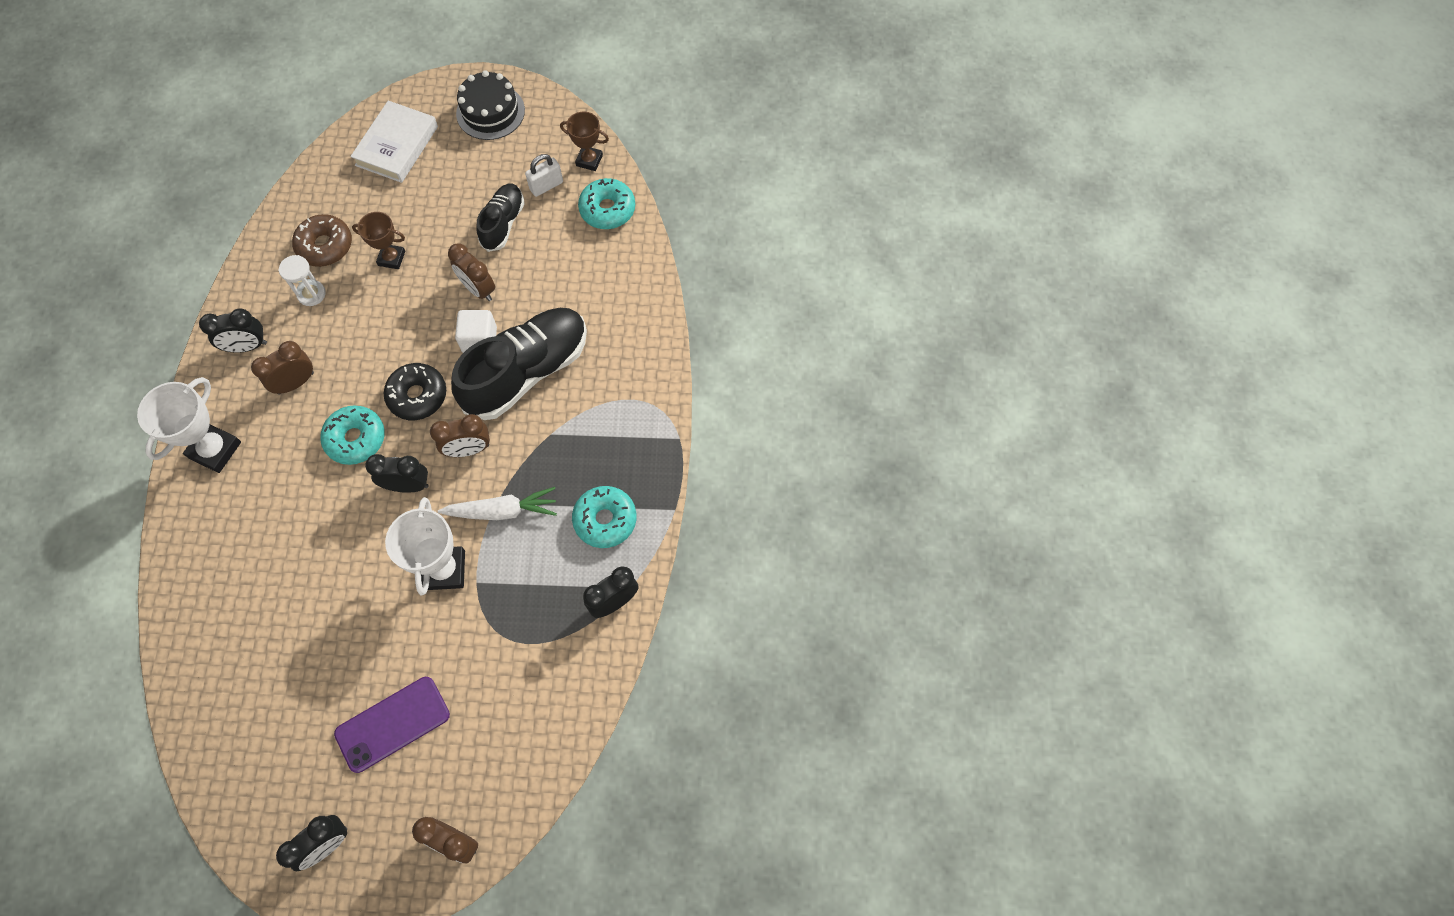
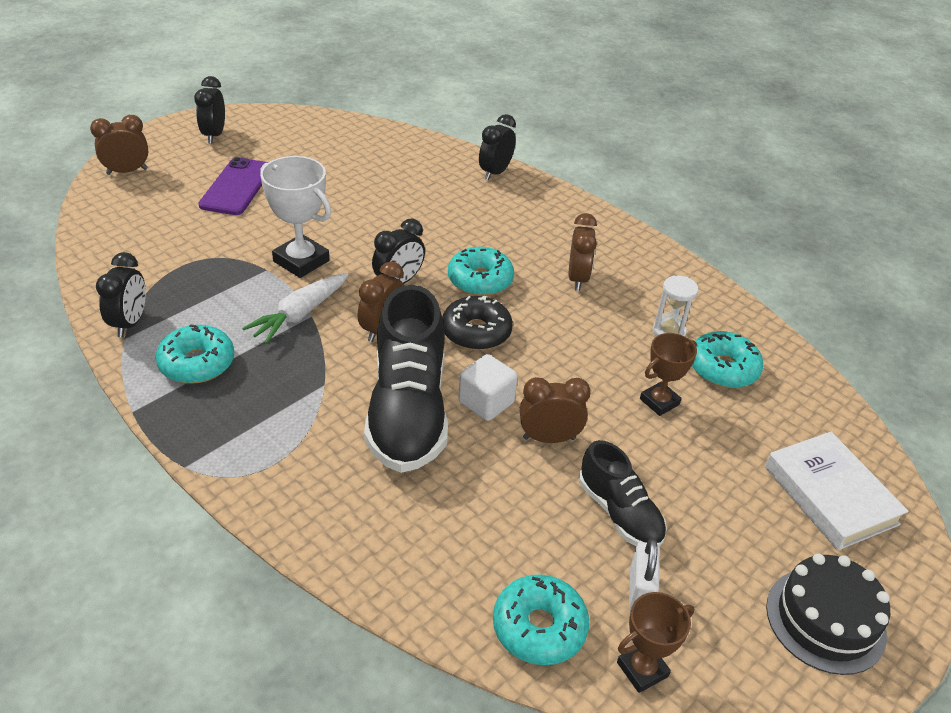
camera: 130 degrees right, 25 degrees down
(215, 450) = (562, 217): white trophy -> none
(247, 346) = (648, 273): black clock -> black clock (495, 173)
(325, 246) = (723, 368): brown donut -> turquoise donut

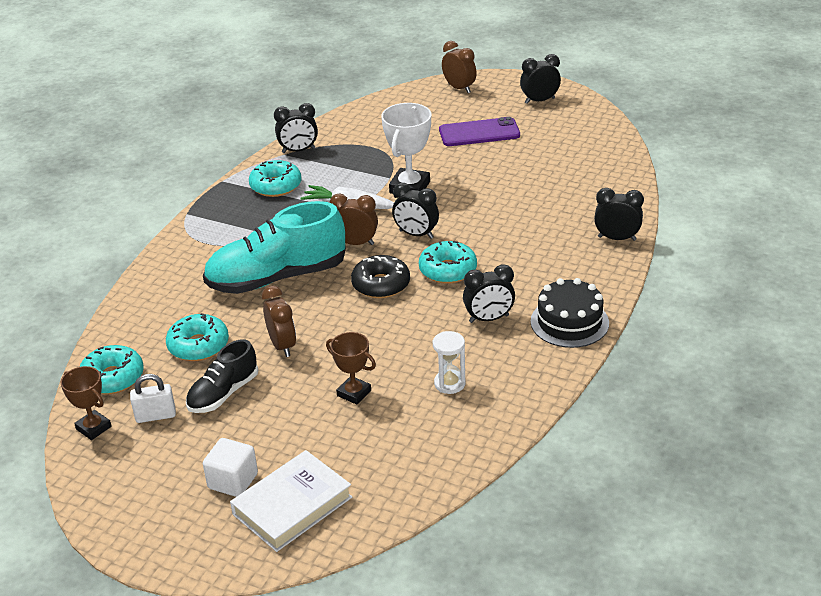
camera: 75 degrees right, 5 degrees down
(408, 411) = (277, 278): black shoe -> turquoise shoe
(486, 402) = (304, 308): white cube -> white cube (233, 481)
(578, 279) = (489, 319): brown clock -> black clock
(723, 368) = (419, 423): turquoise donut -> turquoise donut (198, 345)
(825, 620) = (161, 513): black cake -> black cake (569, 322)

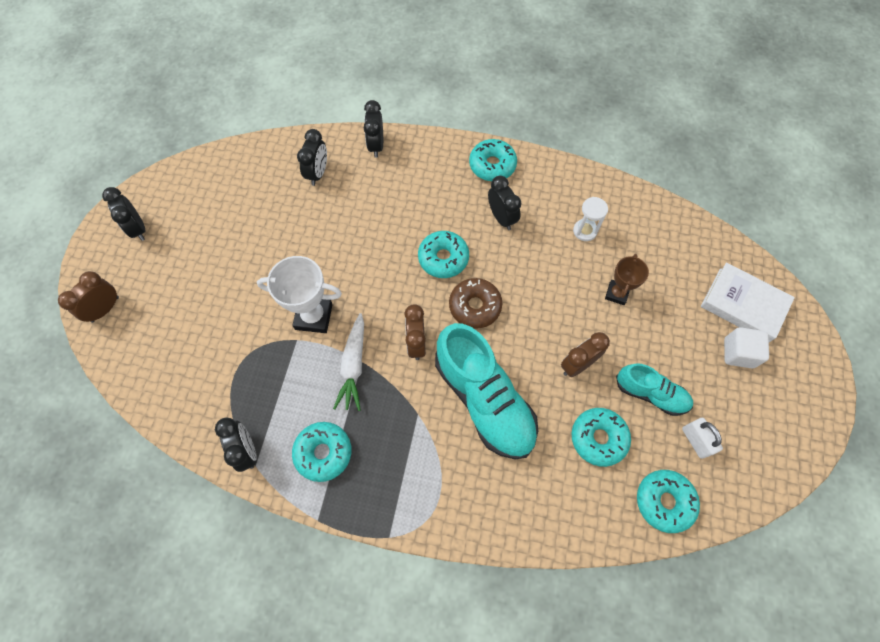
camera: 105 degrees left, 30 degrees up
(93, 428) = (728, 490): brown trophy -> none
(223, 394) = (650, 394): black shoe -> turquoise shoe
(381, 284) = (475, 306): black donut -> brown donut
(416, 234) = (394, 294): black clock -> black clock (318, 173)
(479, 133) = (205, 273): purple phone -> none
(569, 322) = (492, 165): black cake -> turquoise donut

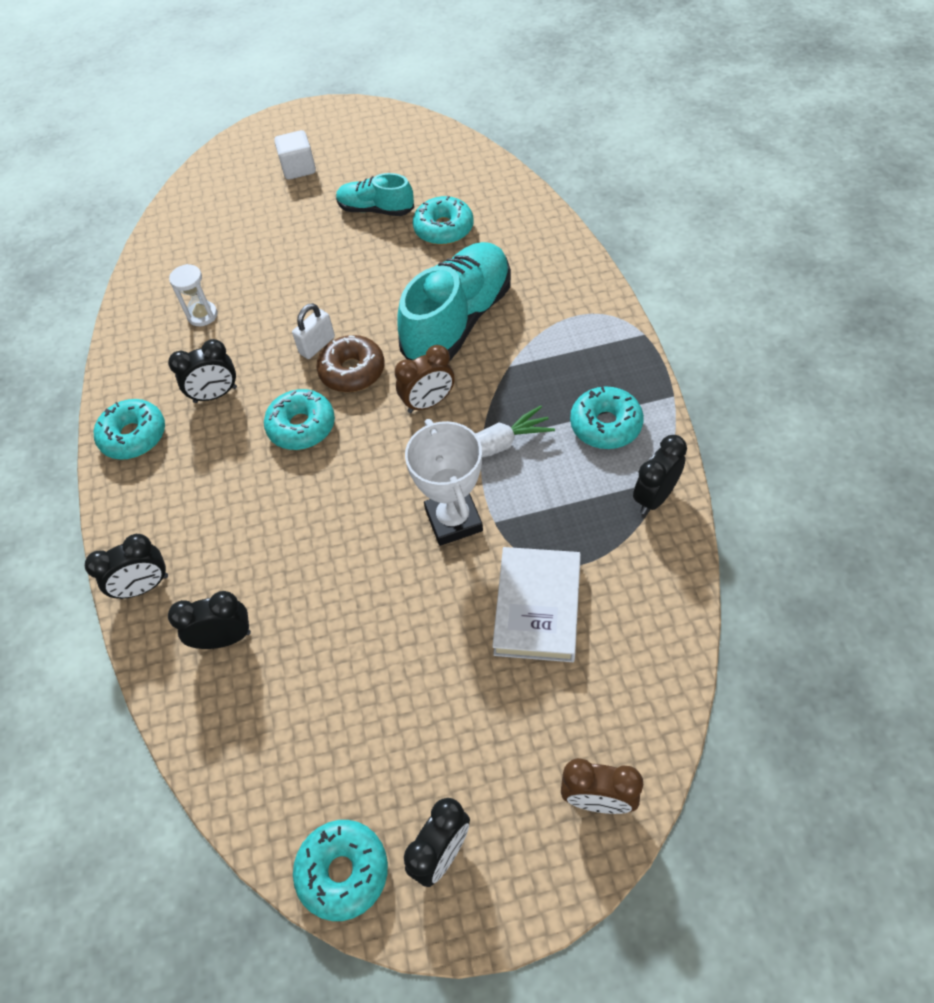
camera: 110 degrees left, 10 degrees down
(501, 218) = (215, 395): black clock -> black clock turned 150 degrees counterclockwise
(577, 365) = (375, 267): brown clock -> none
(616, 294) = (274, 265): brown trophy -> none
(650, 394) = (376, 210): turquoise shoe -> turquoise shoe turned 75 degrees counterclockwise
(664, 501) = (474, 174): turquoise donut -> turquoise donut (343, 872)
(695, 441) = (405, 171): white padlock -> white padlock (317, 345)
(743, 305) = (242, 178): white book -> white book (537, 607)

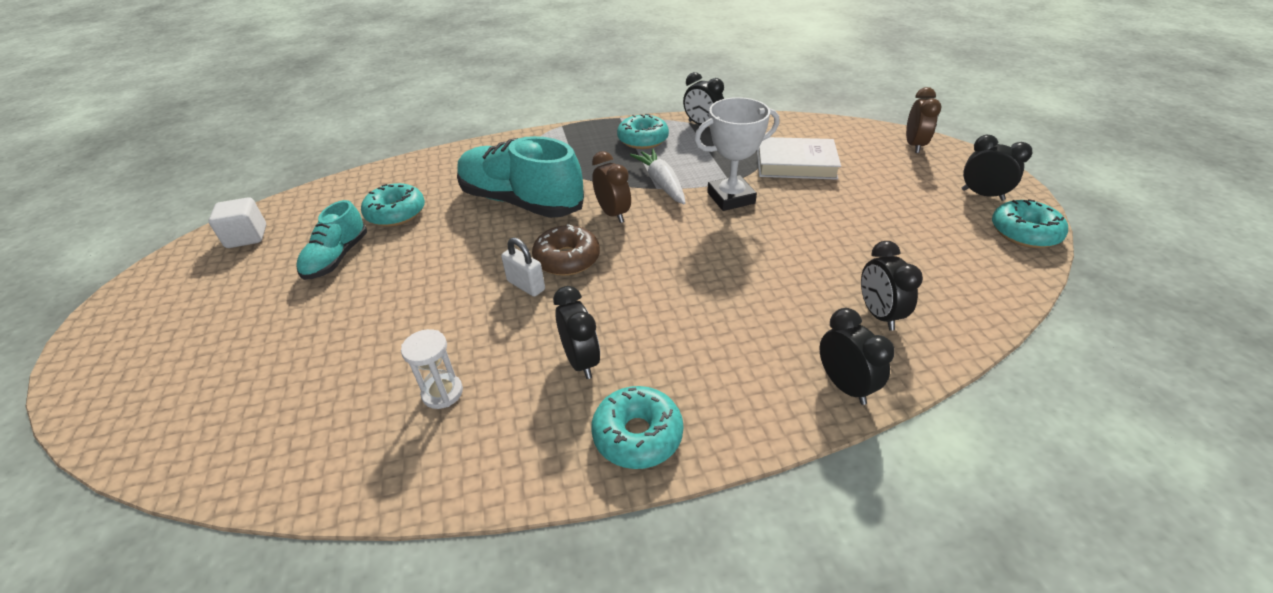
camera: 95 degrees left, 15 degrees down
(298, 168) = (209, 327): white cube -> white cube (247, 237)
(301, 426) = (633, 287): turquoise donut -> none

